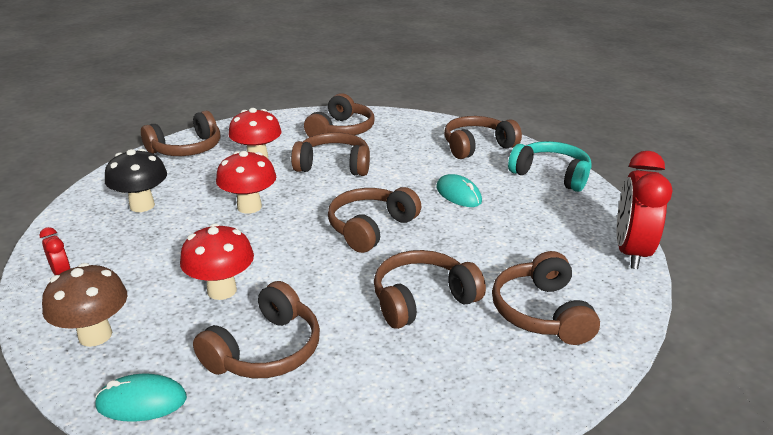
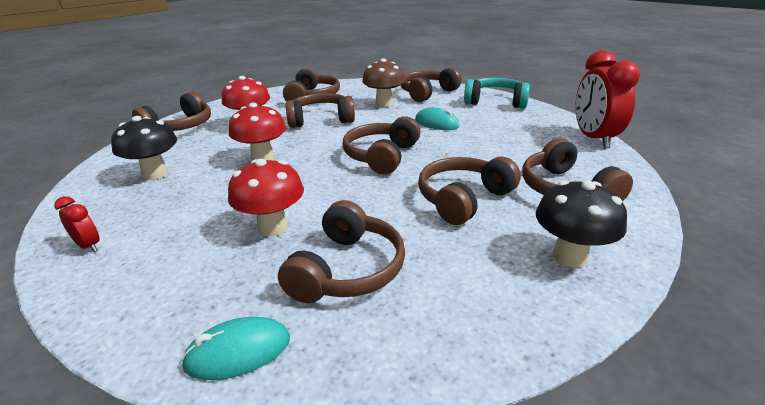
camera: 15 degrees left, 0 degrees up
(95, 335) = (152, 296): brown mushroom -> brown mushroom (384, 104)
(484, 388) = (569, 256): none -> black mushroom

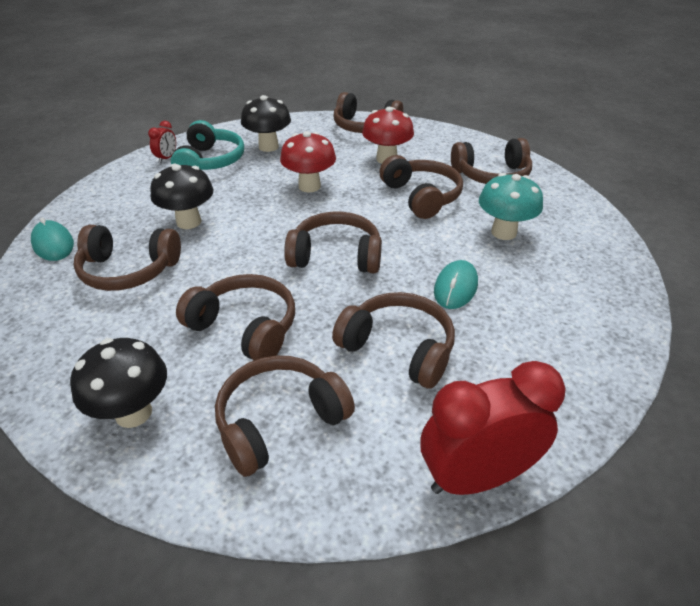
camera: 75 degrees right, 10 degrees up
(273, 227) = (189, 222): red mushroom -> black mushroom
(384, 104) = (503, 232): brown mushroom -> turquoise mushroom
(427, 93) = (579, 266): brown headphones -> brown headphones (398, 348)
(495, 102) = (589, 346): turquoise headphones -> turquoise headphones (210, 161)

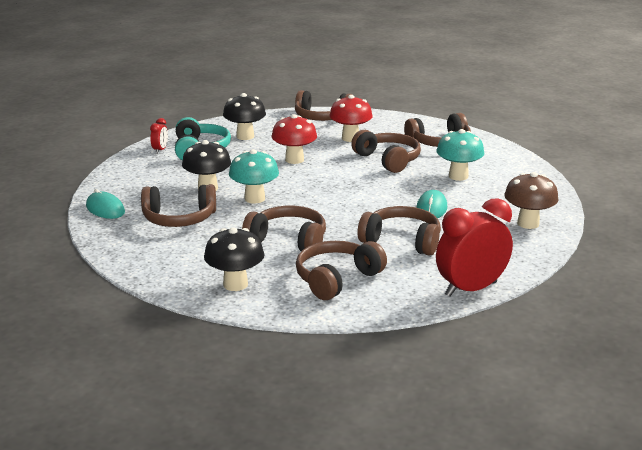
camera: 10 degrees left, 15 degrees down
(235, 245) = (254, 199): none -> turquoise mushroom
(336, 256) = (336, 199): brown headphones -> none
(587, 334) = (528, 223): none -> brown mushroom

